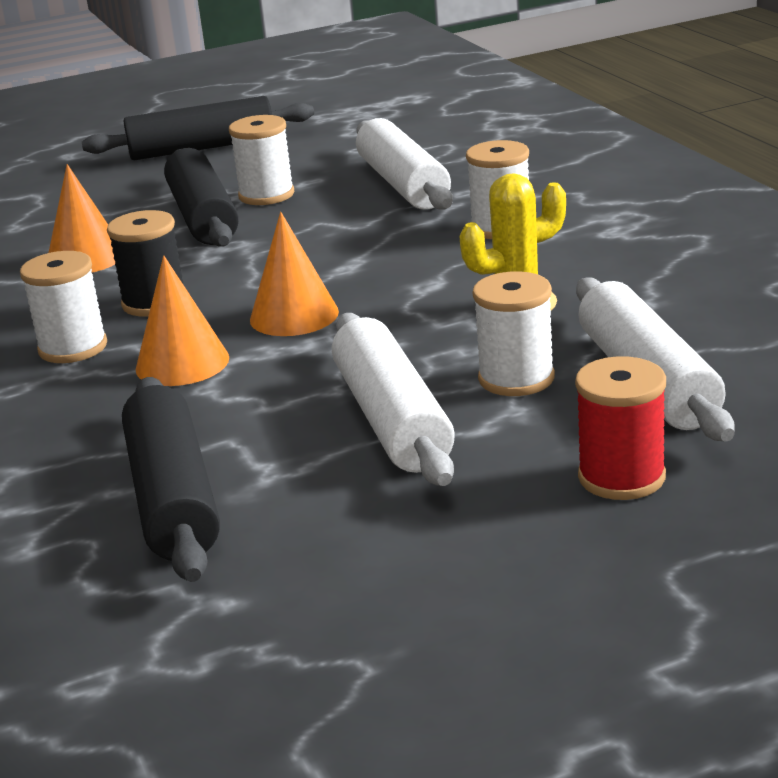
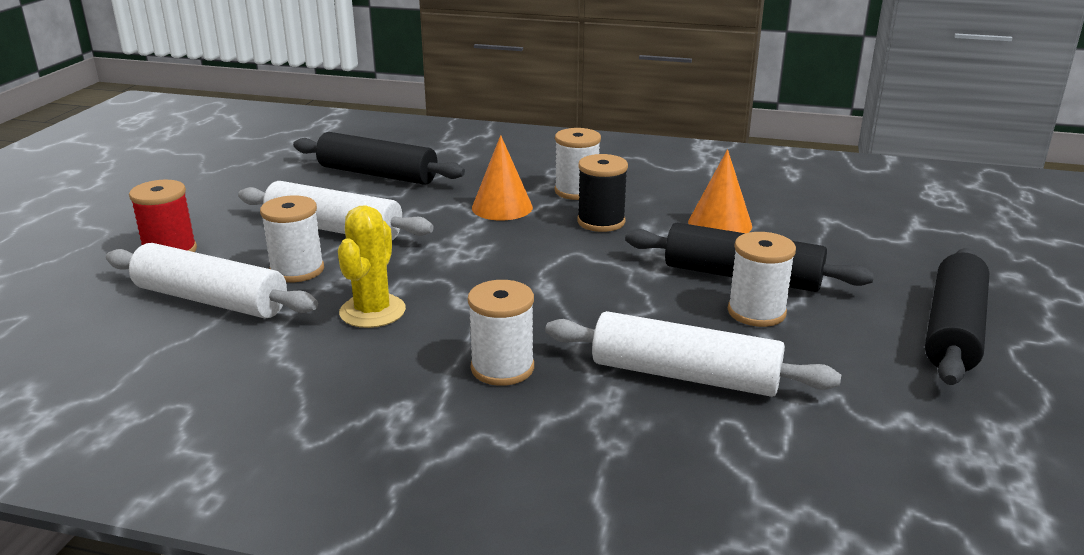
camera: 125 degrees right, 0 degrees up
(294, 316) = (502, 248): orange cone -> none

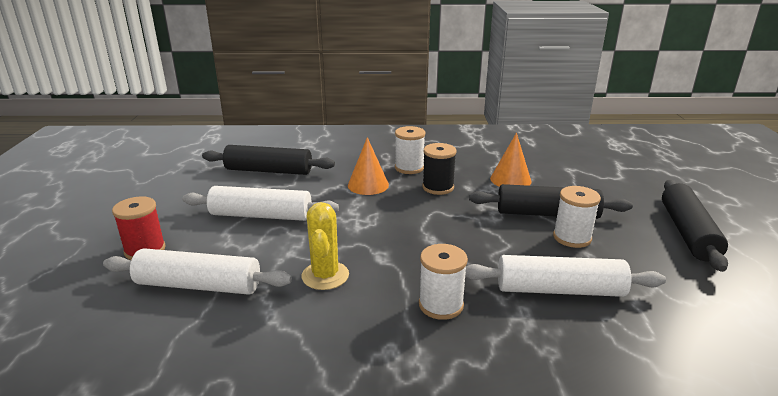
camera: 15 degrees left, 0 degrees up
(297, 270) = (251, 251): white spool -> none

